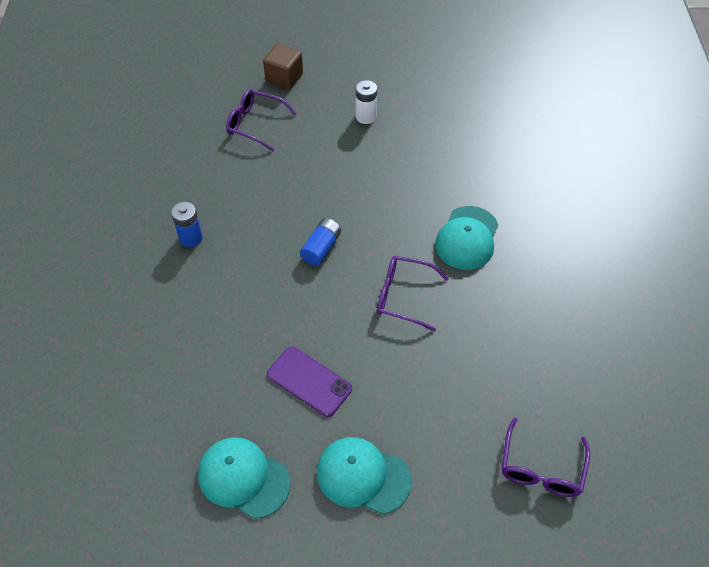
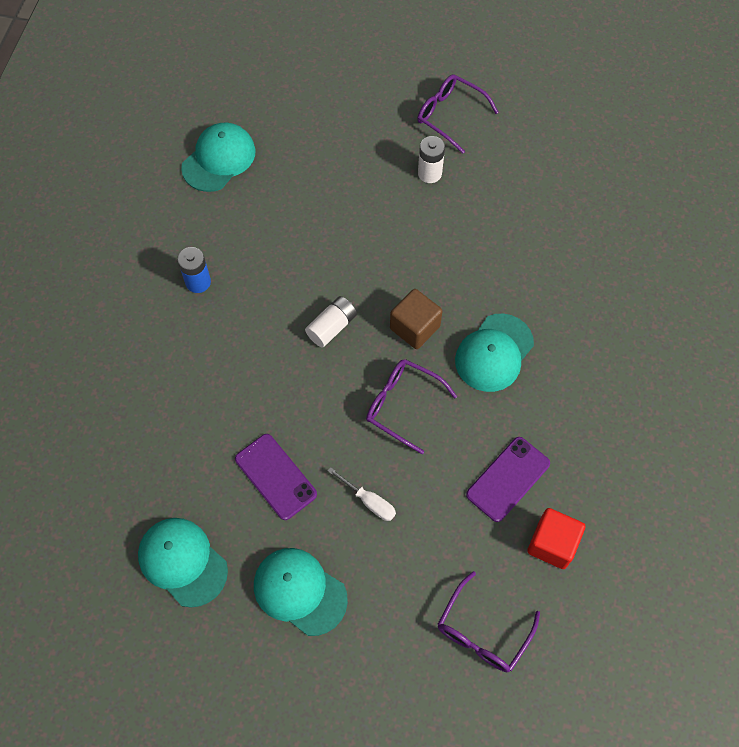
camera: 15 degrees right, 10 degrees up
(182, 140) = (219, 159): none -> turquoise cap
(256, 124) = (304, 156): purple glasses -> purple glasses (450, 116)
(284, 78) = (352, 102): brown cube -> brown cube (414, 327)
(321, 248) = (332, 327): blue battery -> white battery
(401, 382) = (369, 501): none -> white screwdriver
(515, 334) = (508, 479): none -> purple phone
(573, 378) = (552, 544): none -> red cube

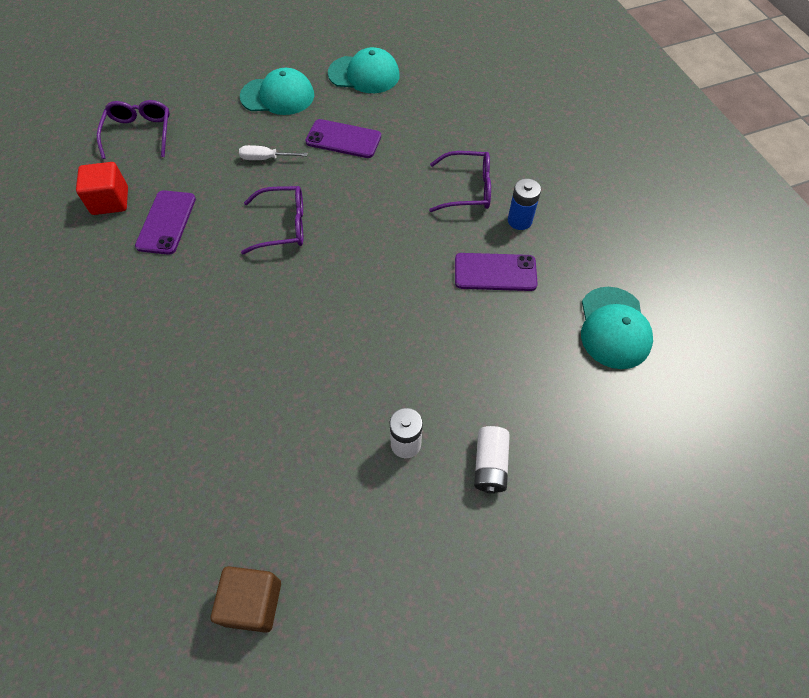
camera: 145 degrees right, 5 degrees down
(261, 250) = (495, 272): none -> purple phone
(332, 327) = (384, 248): white battery -> white battery (490, 464)
(414, 327) = (313, 286): brown cube -> brown cube (253, 602)
(450, 116) = (435, 536): purple glasses -> purple glasses (467, 189)
(494, 353) = (229, 305): turquoise cap -> none

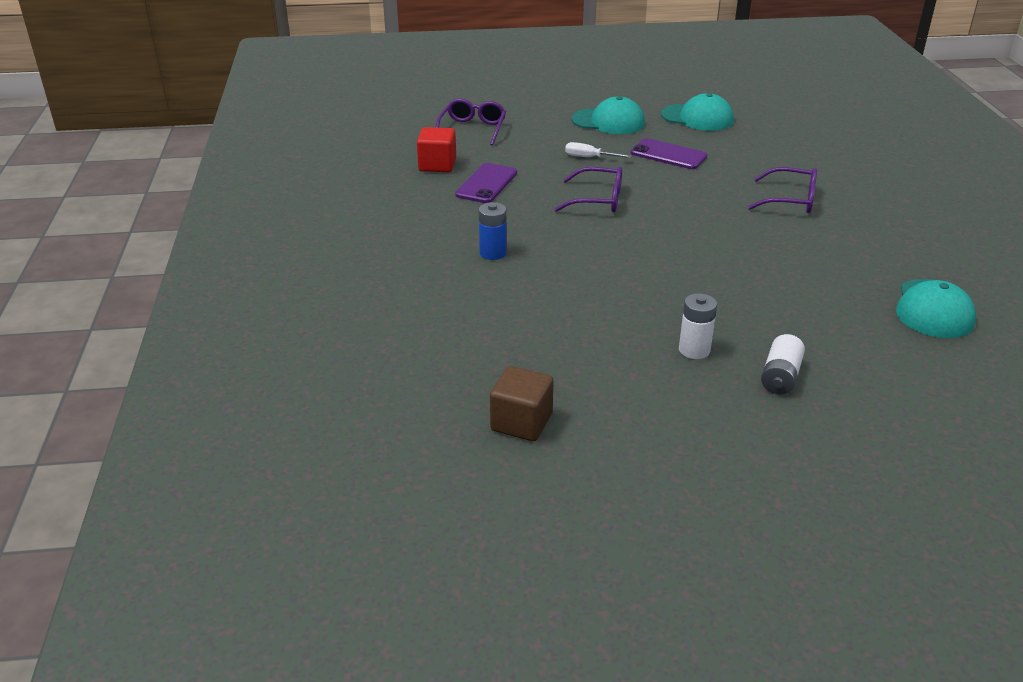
camera: 15 degrees right, 25 degrees down
(495, 272) = (809, 256): purple phone -> none
(519, 220) = (842, 227): blue battery -> blue battery (493, 253)

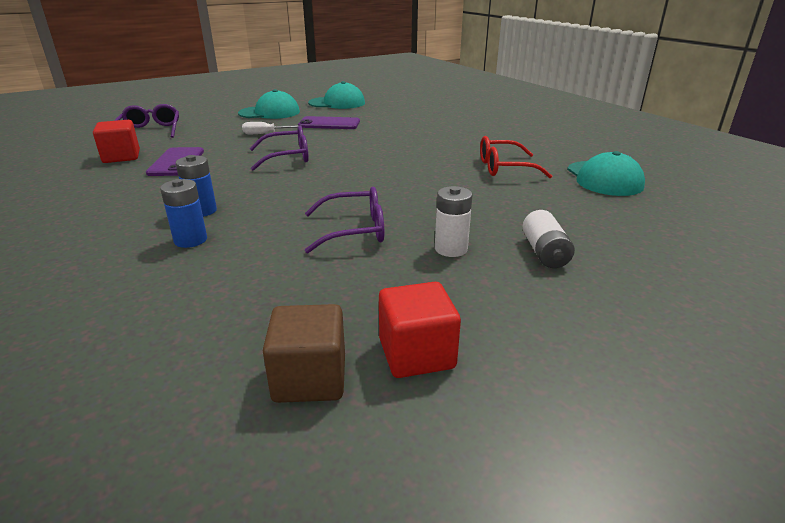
camera: 25 degrees left, 5 degrees down
(475, 283) = (190, 240): none -> blue battery
(605, 428) = (416, 354): none -> red cube
(789, 200) = (440, 135): purple glasses -> purple glasses (353, 230)
(829, 267) = (505, 168): none -> red glasses

